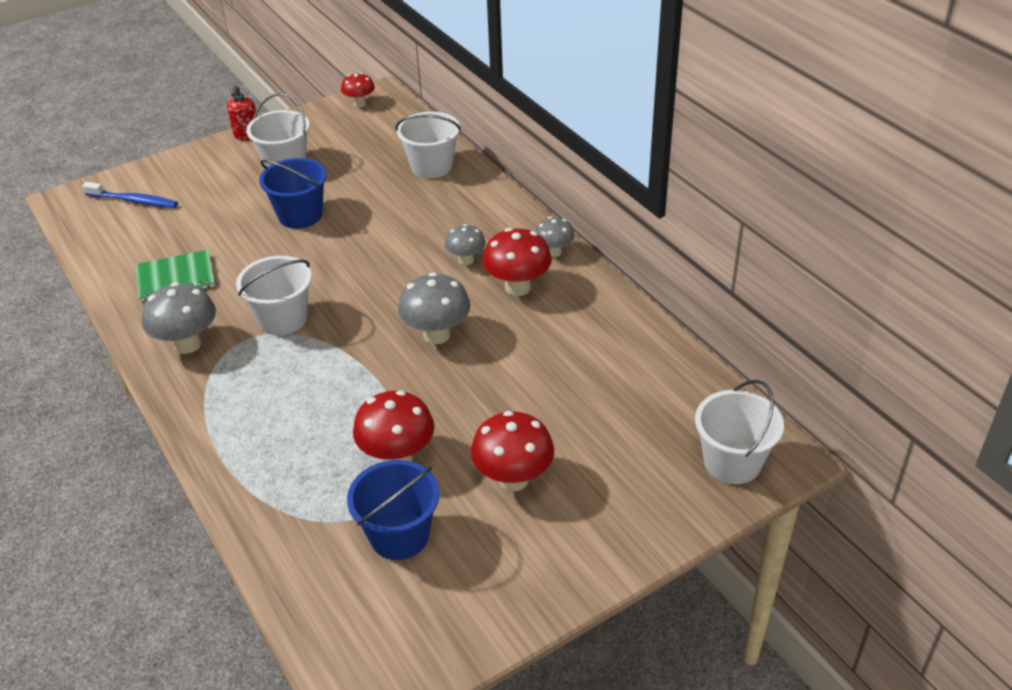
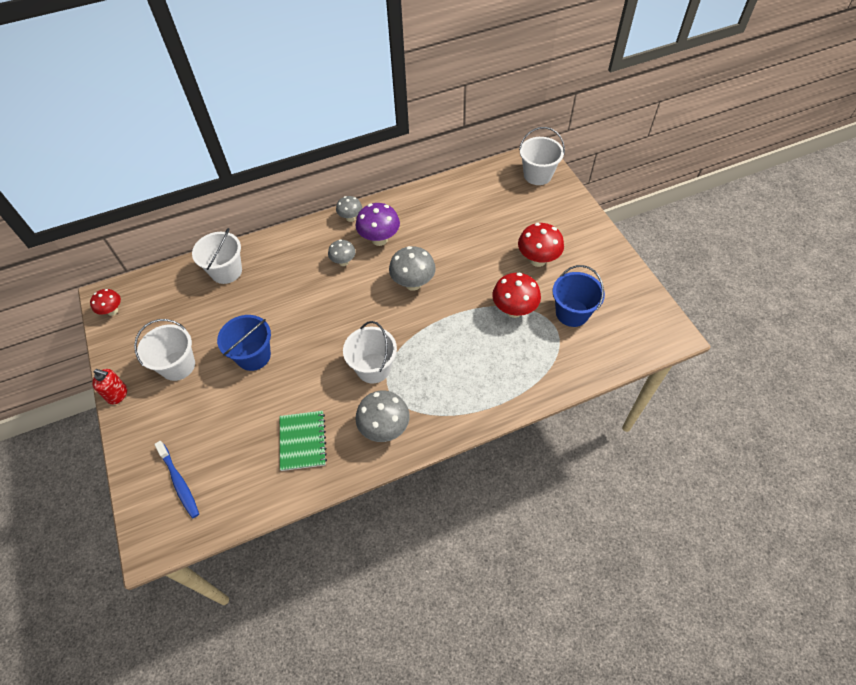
camera: 80 degrees left, 15 degrees up
(134, 201) = (179, 482): blue toothbrush -> blue toothbrush turned 120 degrees clockwise
(517, 287) = (379, 239): red mushroom -> purple mushroom

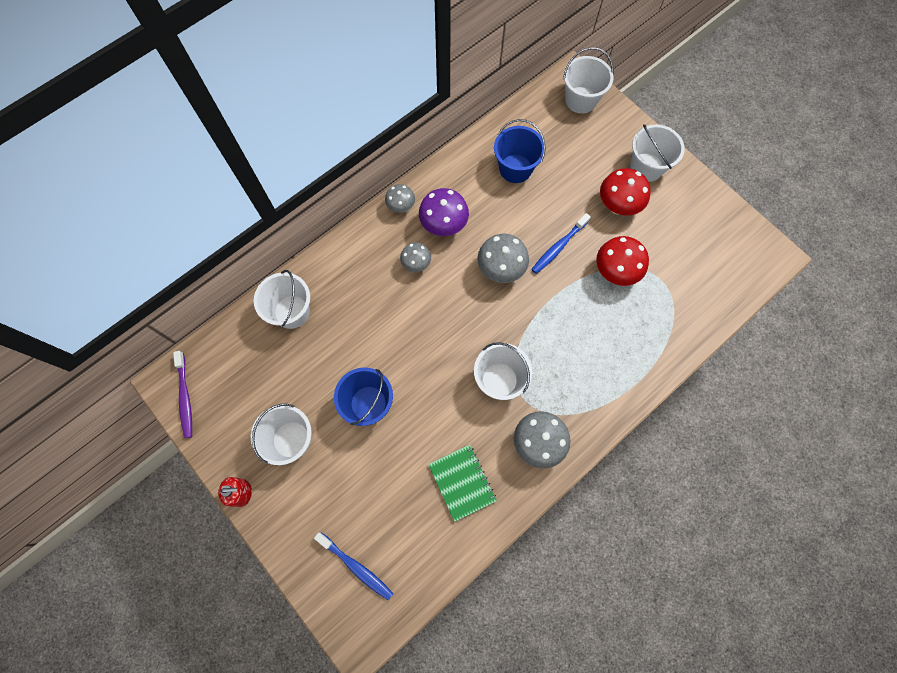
camera: 20 degrees left, 15 degrees up
(112, 311) = (185, 397): red mushroom -> purple toothbrush
(471, 278) = (558, 247): none -> blue toothbrush
(572, 313) = (672, 259): blue bucket -> blue bucket (515, 168)
(576, 236) = (646, 167): none -> white bucket

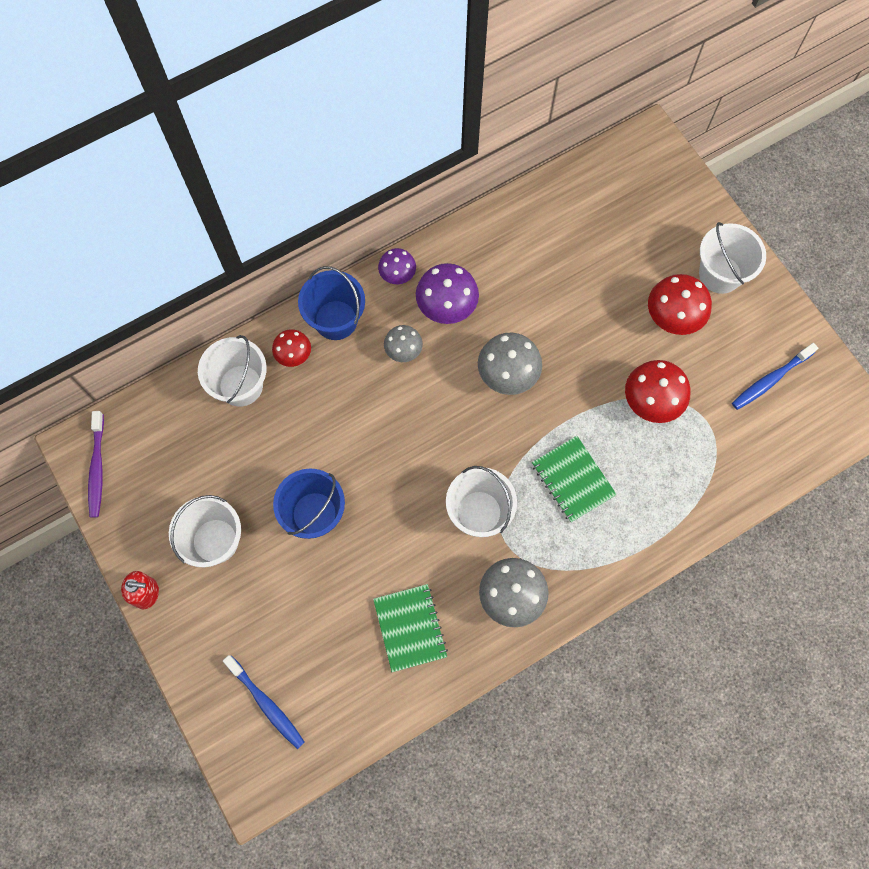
camera: 10 degrees right, 0 degrees up
(330, 281) = (294, 356): none -> red mushroom
(401, 207) = (397, 276): grey mushroom -> purple mushroom
(515, 168) = (551, 249): blue bucket -> blue bucket (336, 320)
(558, 247) = (586, 359): blue toothbrush -> blue toothbrush (770, 380)
(567, 341) = (573, 479): none -> green notebook
(581, 100) = (653, 172): white bucket -> none

